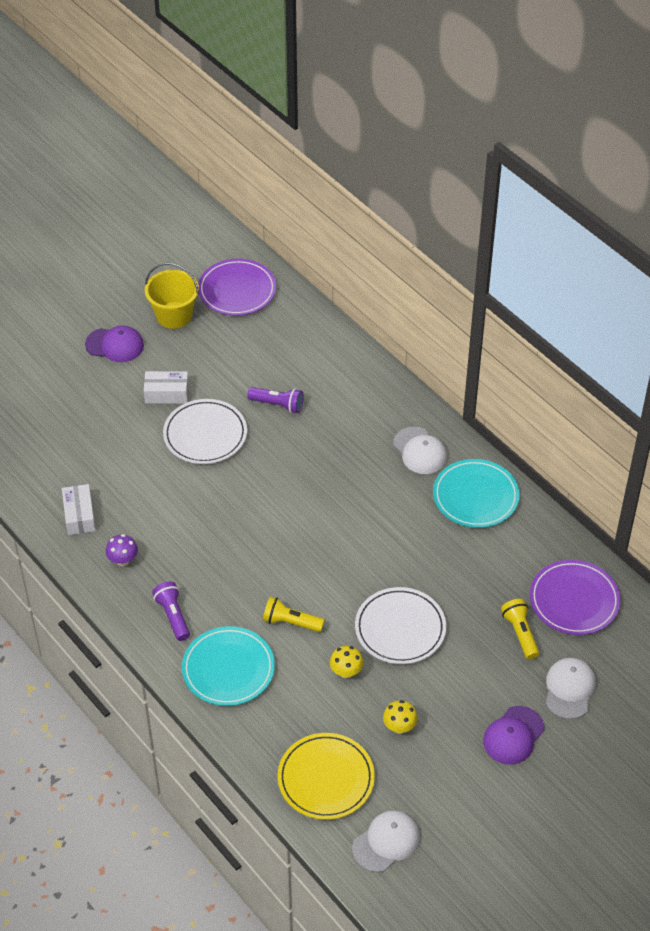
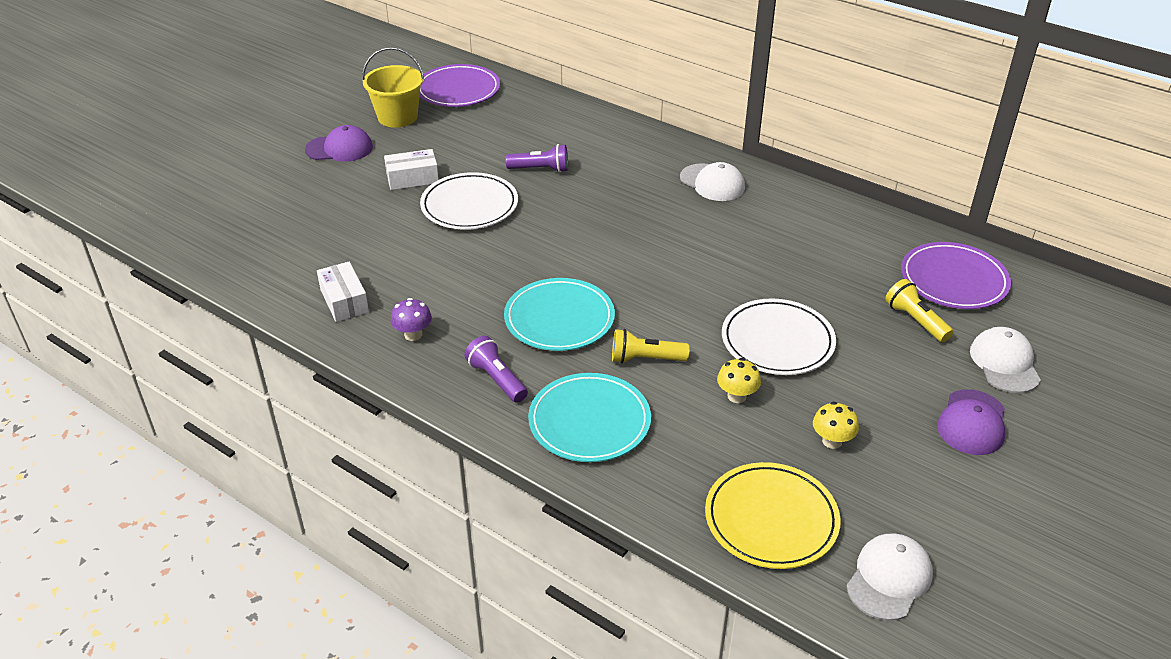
camera: 15 degrees left, 10 degrees down
(475, 496) = (792, 210): turquoise plate -> turquoise plate (559, 319)

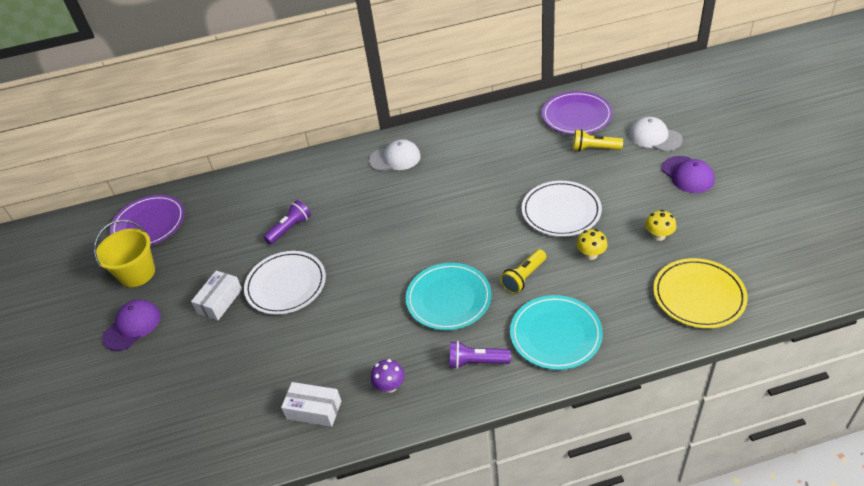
camera: 45 degrees left, 5 degrees up
(889, 579) = (774, 273): white cap -> none

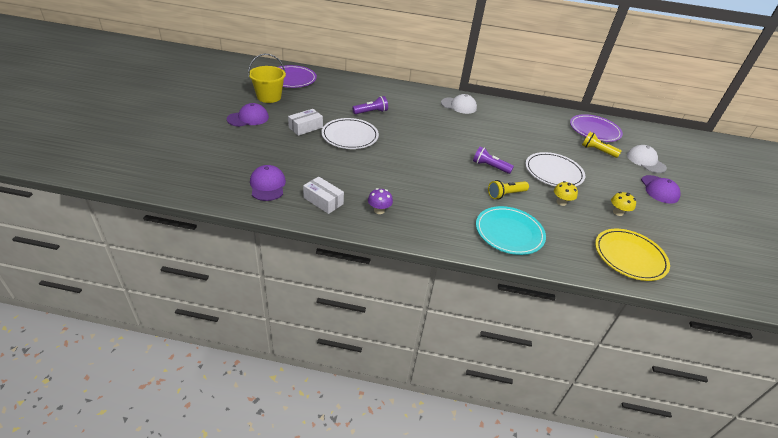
camera: 15 degrees right, 5 degrees down
(229, 424) = (267, 185): none -> purple cap
(448, 299) = (447, 184): turquoise plate -> none
(476, 362) = (445, 223): purple flashlight -> purple flashlight (490, 167)

